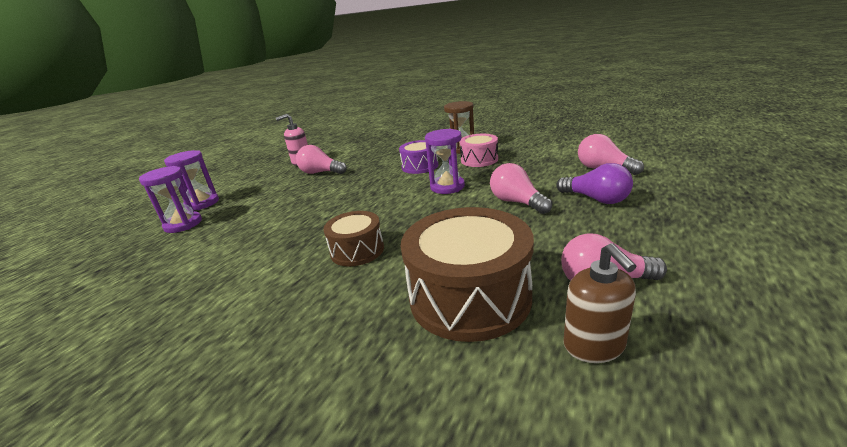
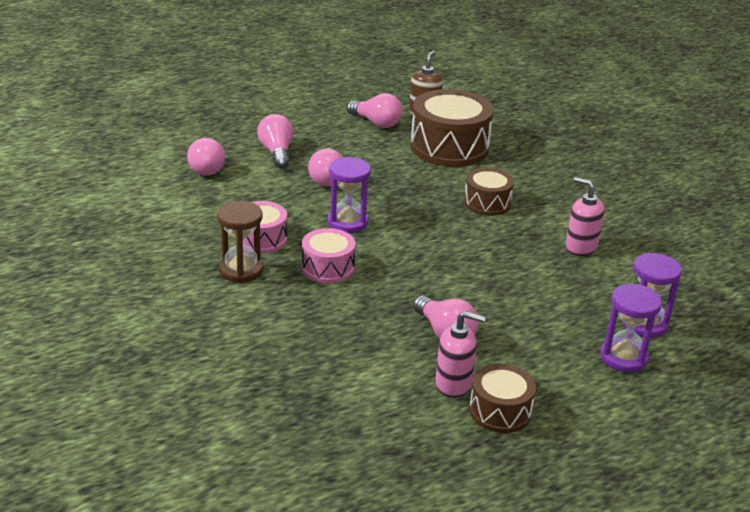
camera: 150 degrees left, 5 degrees up
(242, 253) = (580, 247): none -> pink soap dispenser
(272, 164) = (500, 411): none -> brown drum
(420, 166) = (328, 268): purple drum -> pink drum
(596, 199) = (276, 152): purple light bulb -> pink light bulb

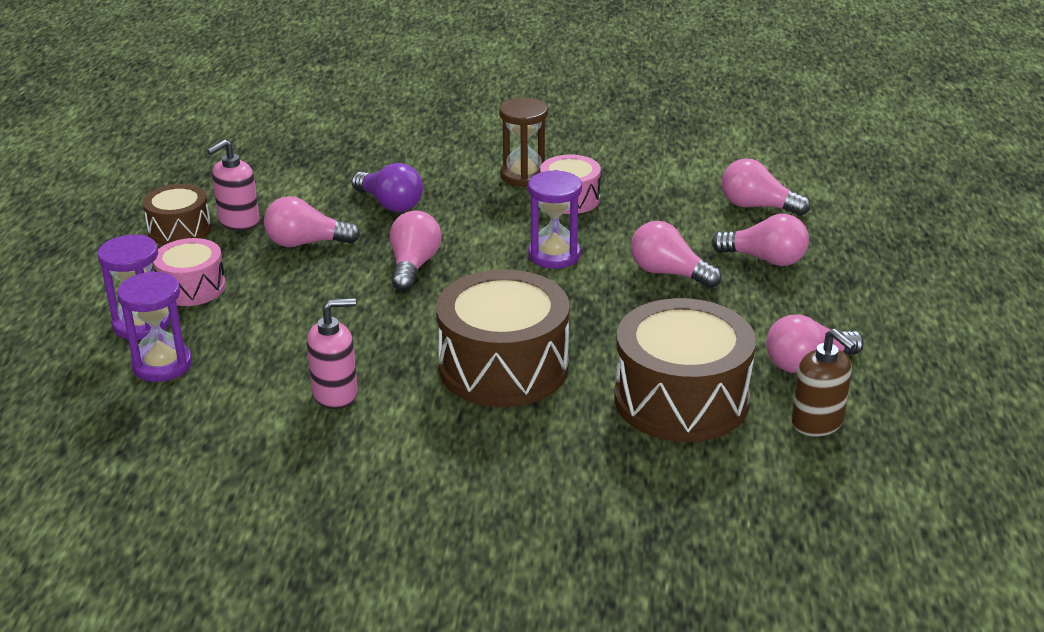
camera: 125 degrees right, 0 degrees up
(328, 268) = (480, 218): pink drum -> pink drum (192, 287)
(347, 317) = (390, 204): none -> purple light bulb
(421, 272) = (413, 266): none -> pink light bulb
(487, 203) = (503, 367): brown drum -> brown drum, size x1.80

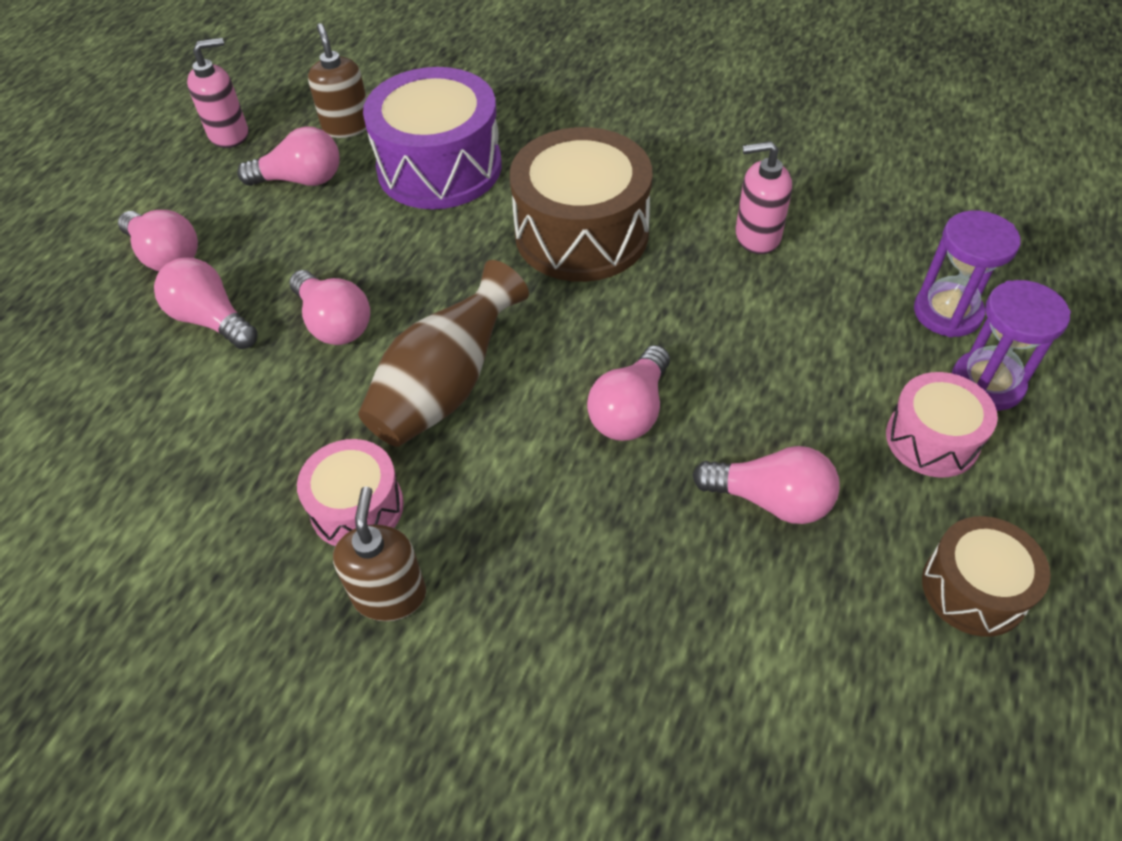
camera: 160 degrees left, 20 degrees up
(239, 222) = (877, 586): pink soap dispenser -> pink soap dispenser (229, 134)
(390, 204) = (628, 570): purple light bulb -> none
(524, 175) = (390, 595): brown hourglass -> brown soap dispenser
(554, 255) = (446, 387): purple hourglass -> brown vase
(681, 399) = (439, 167): brown drum -> purple drum
(757, 206) = (128, 419): pink light bulb -> pink light bulb (166, 256)

